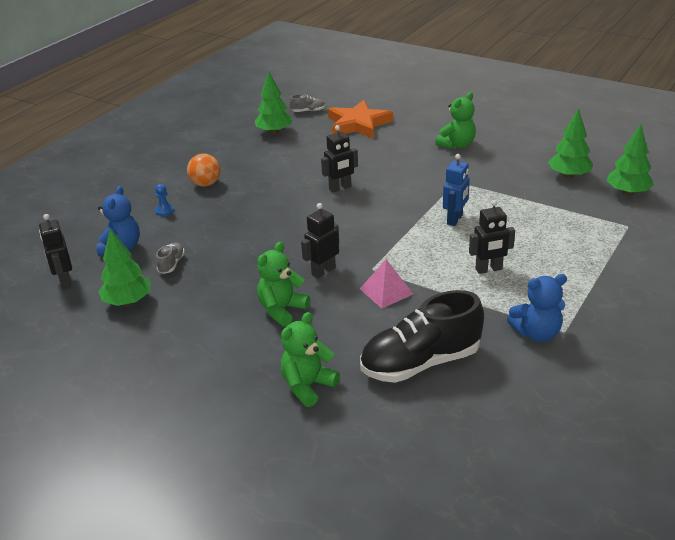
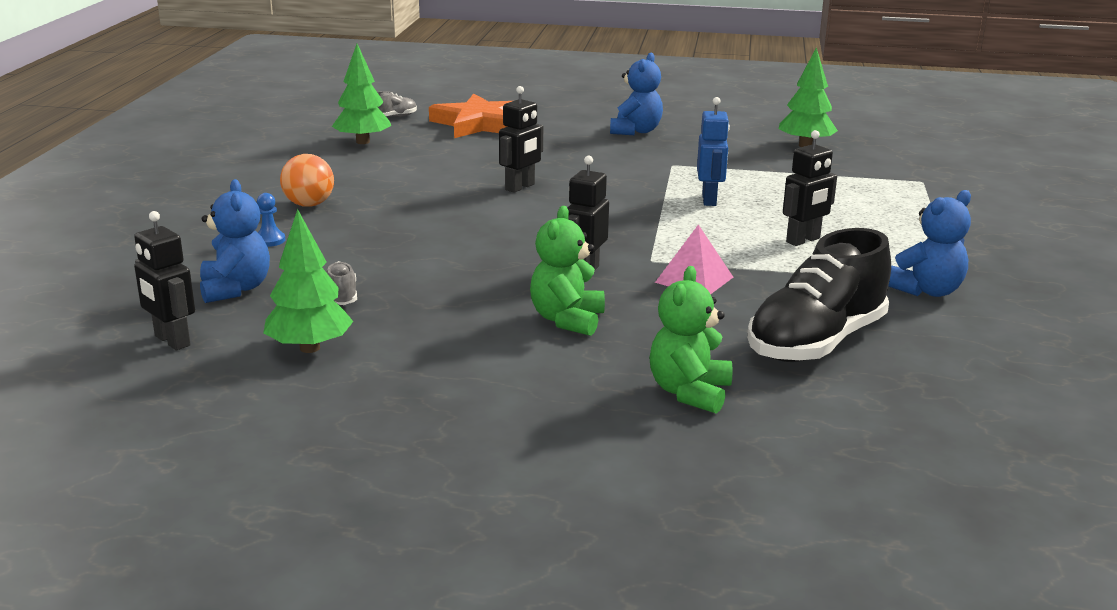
camera: 25 degrees left, 10 degrees down
(457, 145) = (636, 131): green teddy bear -> blue teddy bear
(627, 193) = (889, 153): green tree -> none

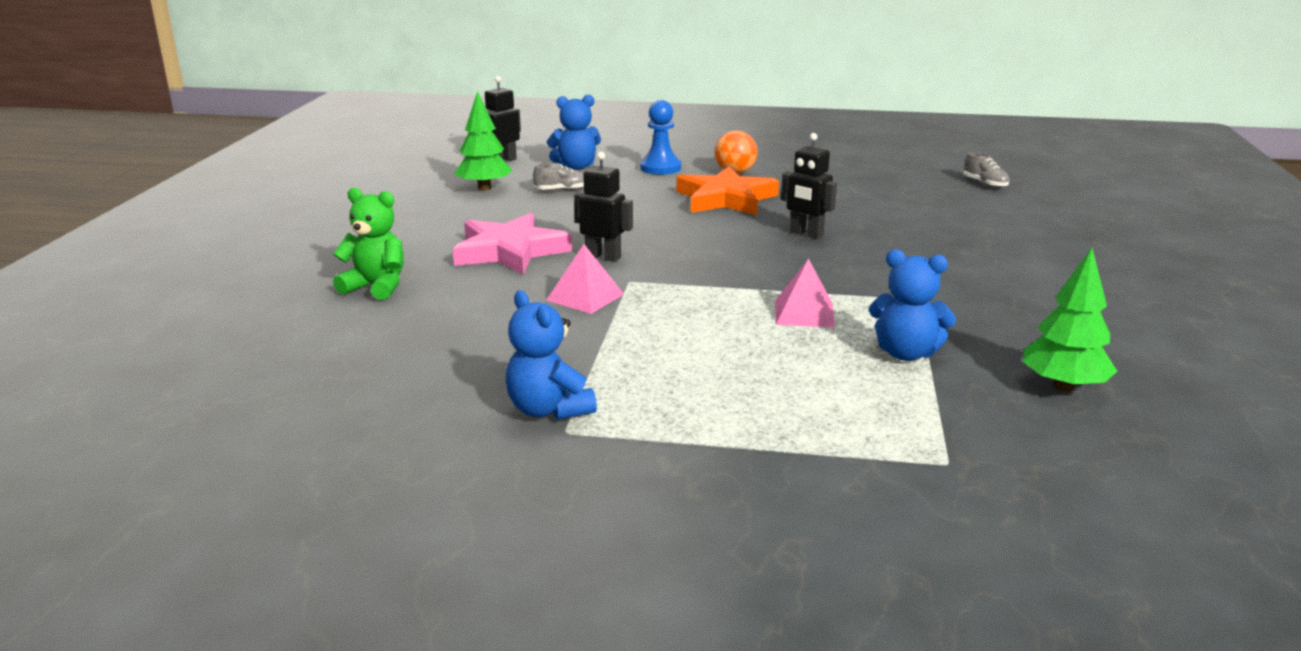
camera: 90 degrees right, 0 degrees up
(270, 240) = (660, 168): blue pawn -> blue pawn, size x1.83
(363, 142) = (900, 178): green tree -> none
(479, 124) = (995, 215): orange star -> orange star (726, 199)
(567, 320) = (510, 251): green teddy bear -> pink star
(636, 131) = (1034, 284): blue teddy bear -> blue teddy bear (906, 353)
(709, 200) = (804, 313): blue robot -> pink pyramid
(803, 240) = (690, 354): black robot -> none
(816, 342) = (443, 339): black shoe -> none

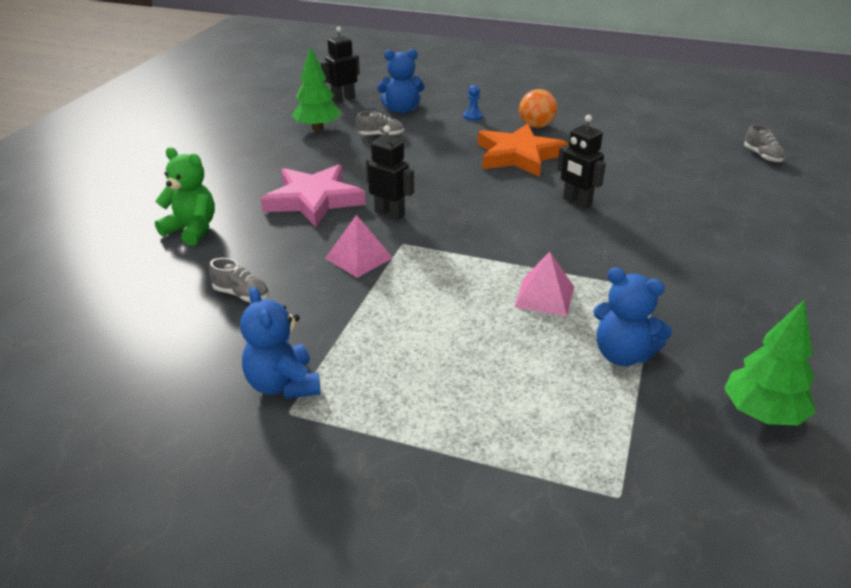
camera: 10 degrees right, 10 degrees up
(463, 338) = (241, 294): none -> grey shoe
(660, 168) = (473, 116): blue pawn -> blue pawn, size x0.55

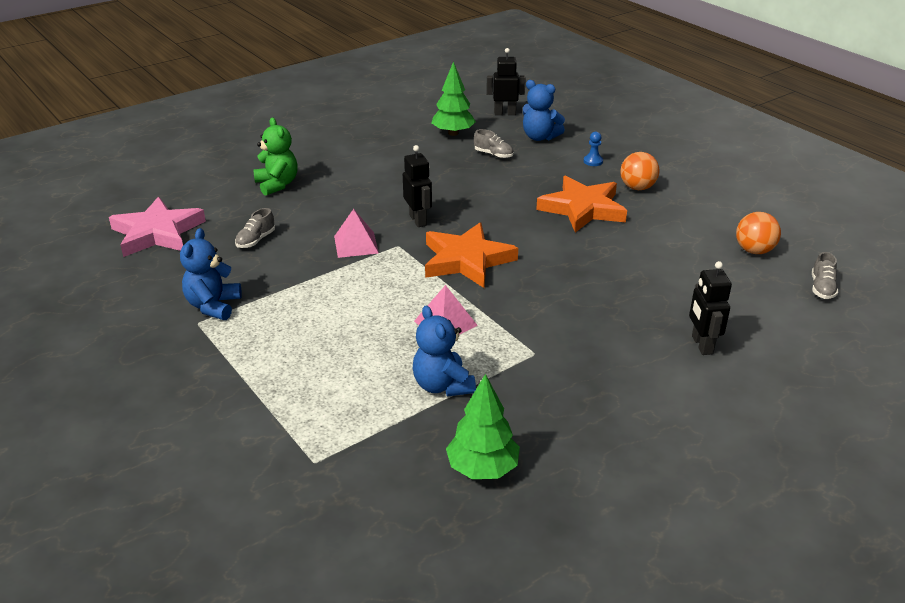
camera: 35 degrees right, 0 degrees up
(241, 294) = (256, 240): grey shoe -> grey shoe turned 60 degrees clockwise
(314, 200) = (379, 191): pink star -> pink star (157, 233)
(484, 232) = (467, 260): none -> orange star
(577, 202) = (575, 264): black robot -> black robot (701, 345)
(683, 145) = (754, 251): none -> orange ball

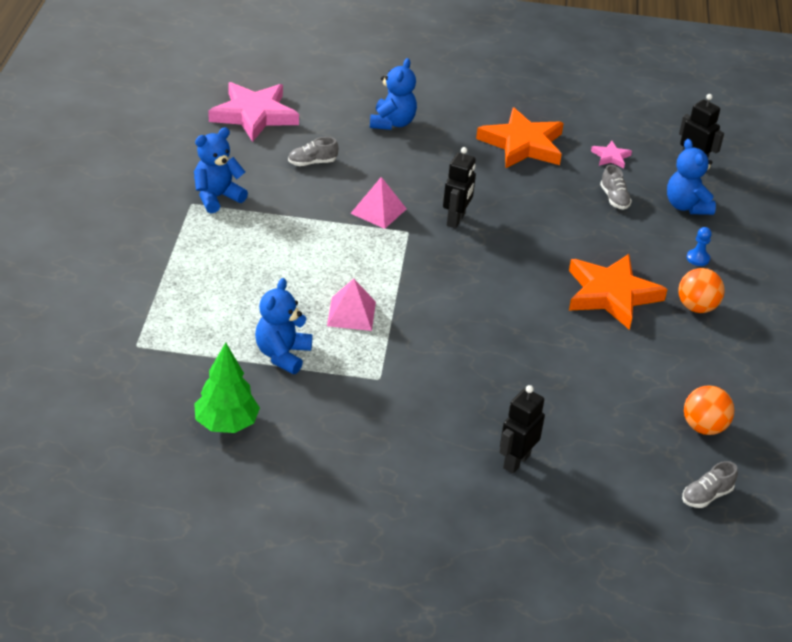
camera: 40 degrees right, 5 degrees up
(277, 184) = (392, 123): green teddy bear -> blue teddy bear
(453, 133) = (611, 157): green tree -> pink star
(467, 260) = (442, 276): orange star -> orange star (522, 144)

